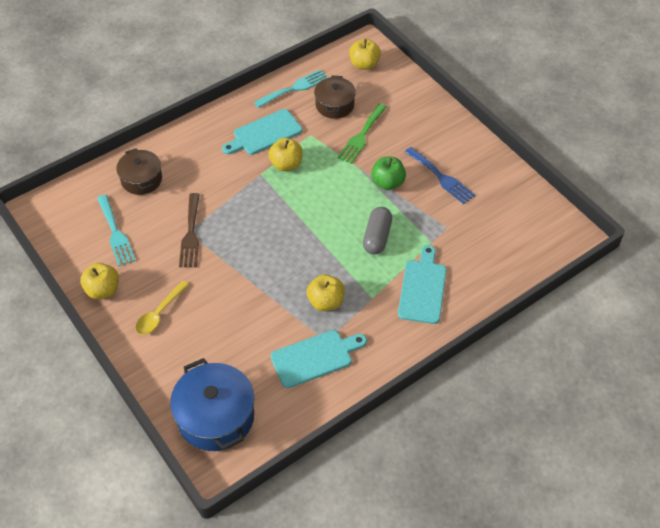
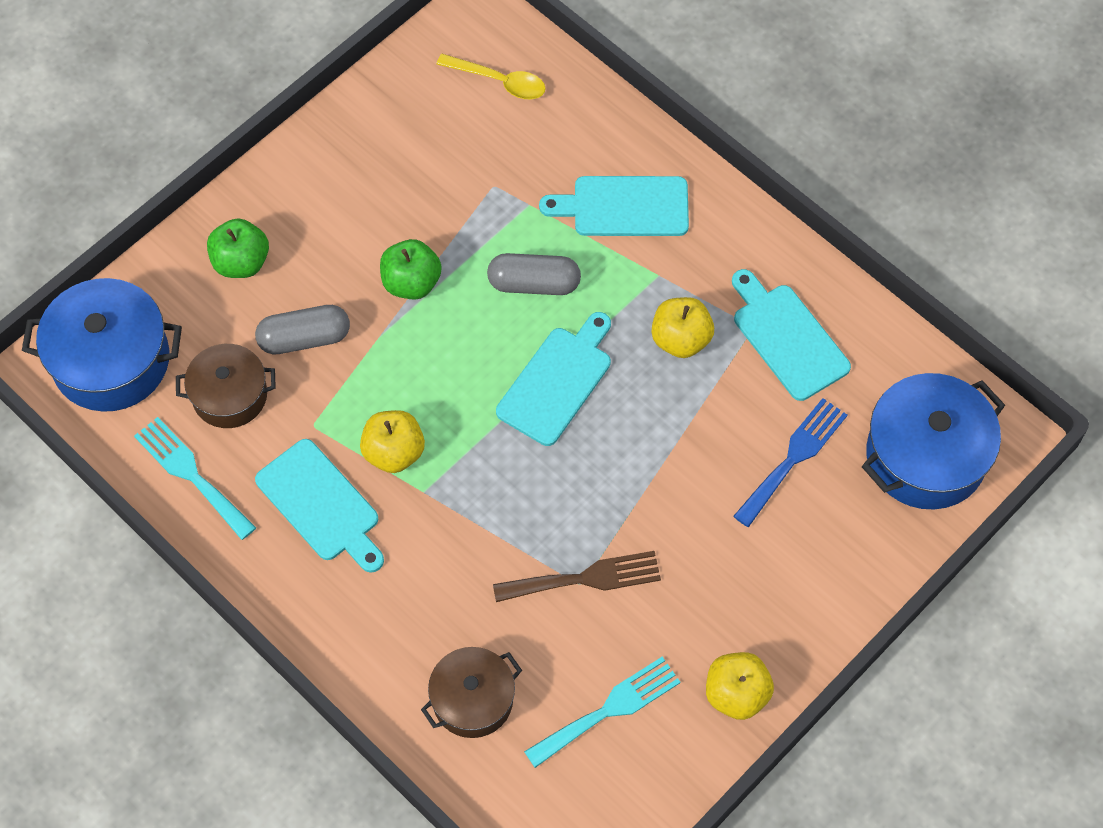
camera: 100 degrees left, 10 degrees up
(159, 313) = (762, 587): yellow spoon -> yellow spoon (499, 81)
(311, 239) = (557, 381): none -> turquoise cutting board
(361, 136) = (304, 338): green fork -> grey capsule
(364, 64) = (111, 360): yellow apple -> blue pot
(412, 115) = (241, 262): none -> green apple
(441, 177) = (385, 203): blue fork -> blue fork (793, 458)

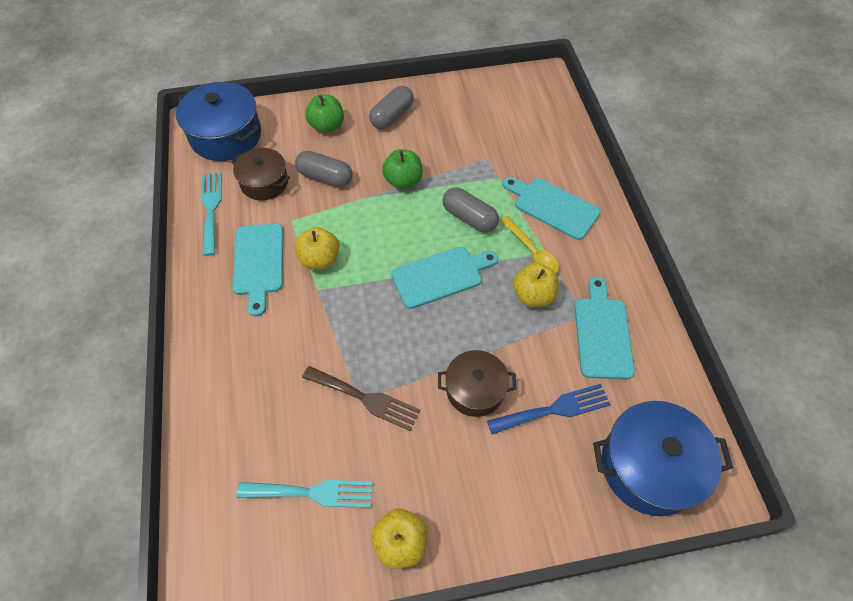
camera: 35 degrees right, 5 degrees down
(318, 194) = (392, 116): none -> grey capsule
(472, 700) = (240, 427): brown pot -> brown pot (475, 390)
(499, 81) = (530, 113): yellow spoon -> yellow spoon (532, 252)

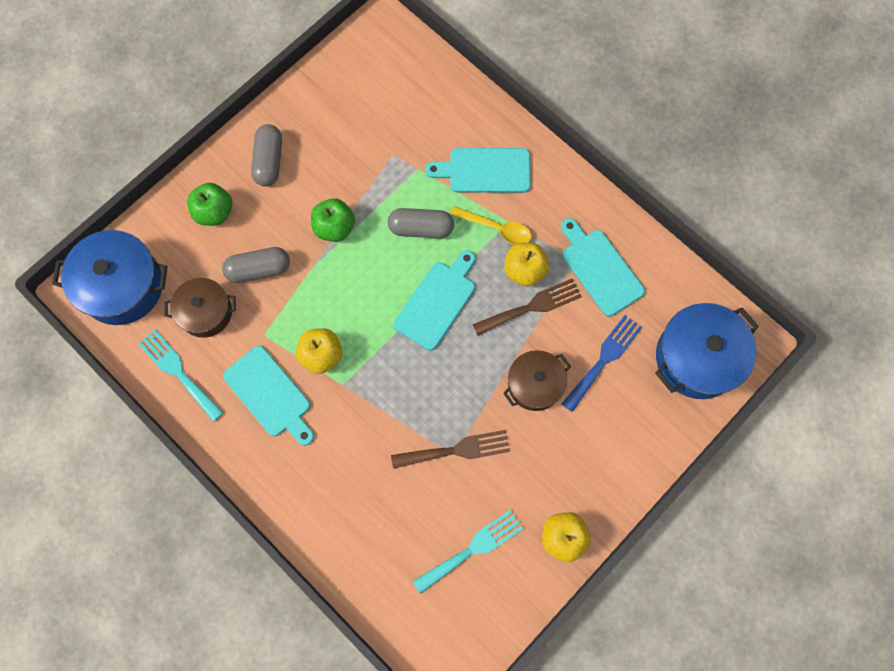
camera: 35 degrees left, 15 degrees up
(518, 326) = (531, 306): none -> brown fork

